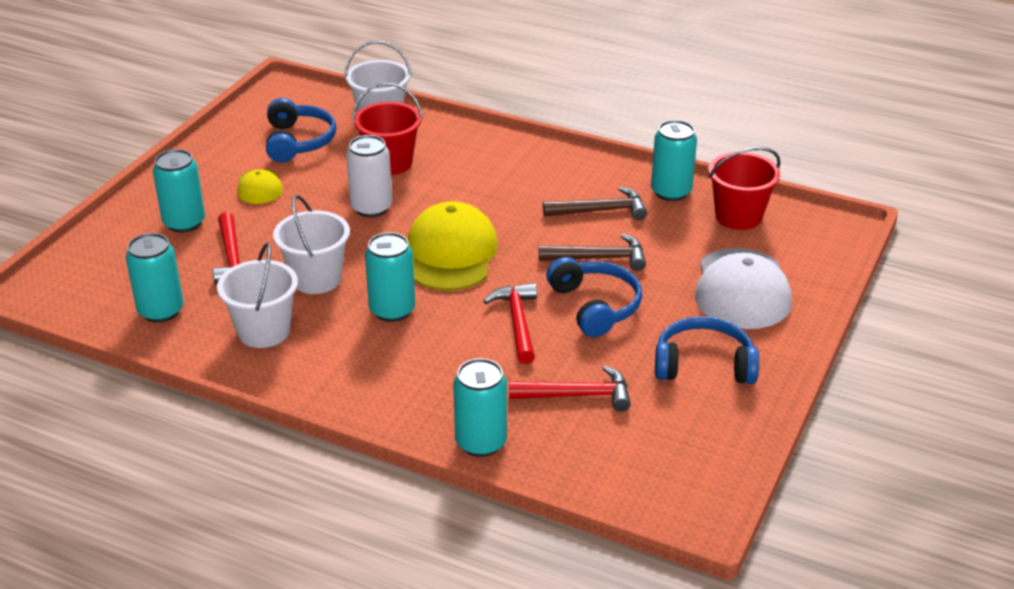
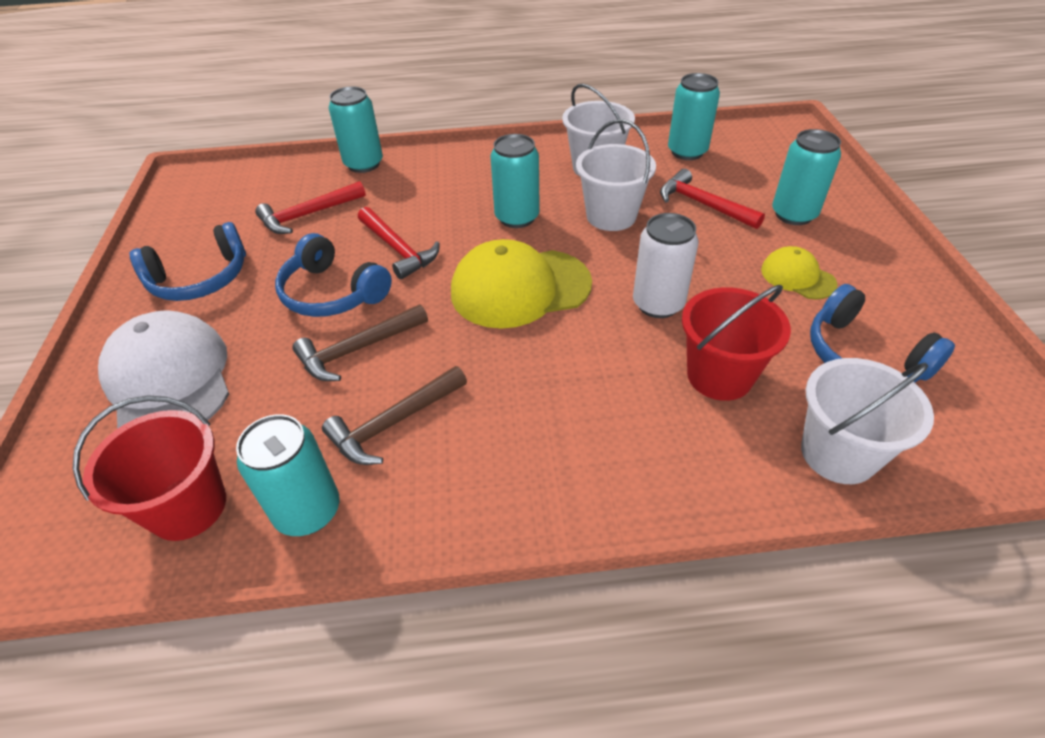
camera: 150 degrees right, 10 degrees up
(451, 253) = (520, 288): yellow cap -> yellow cap turned 105 degrees clockwise

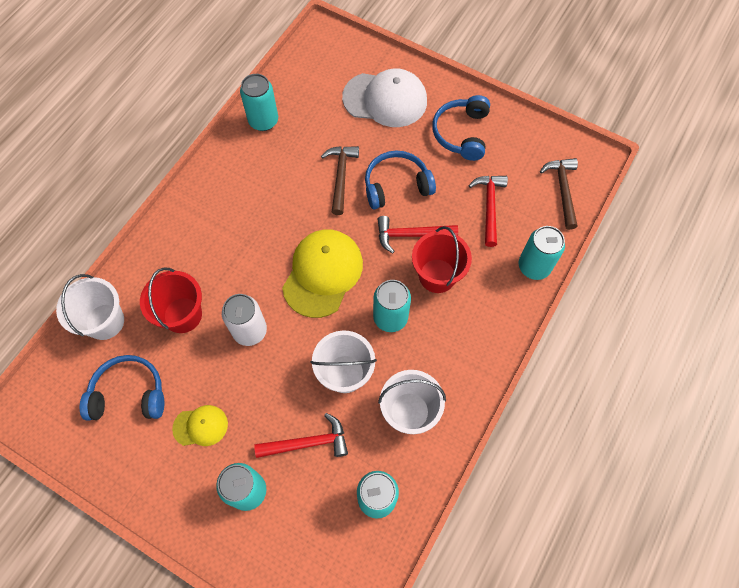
camera: 125 degrees right, 20 degrees up
(188, 507) = (301, 86): red bucket -> red bucket (437, 276)
(394, 423) = (281, 168): brown hammer -> brown hammer (562, 190)

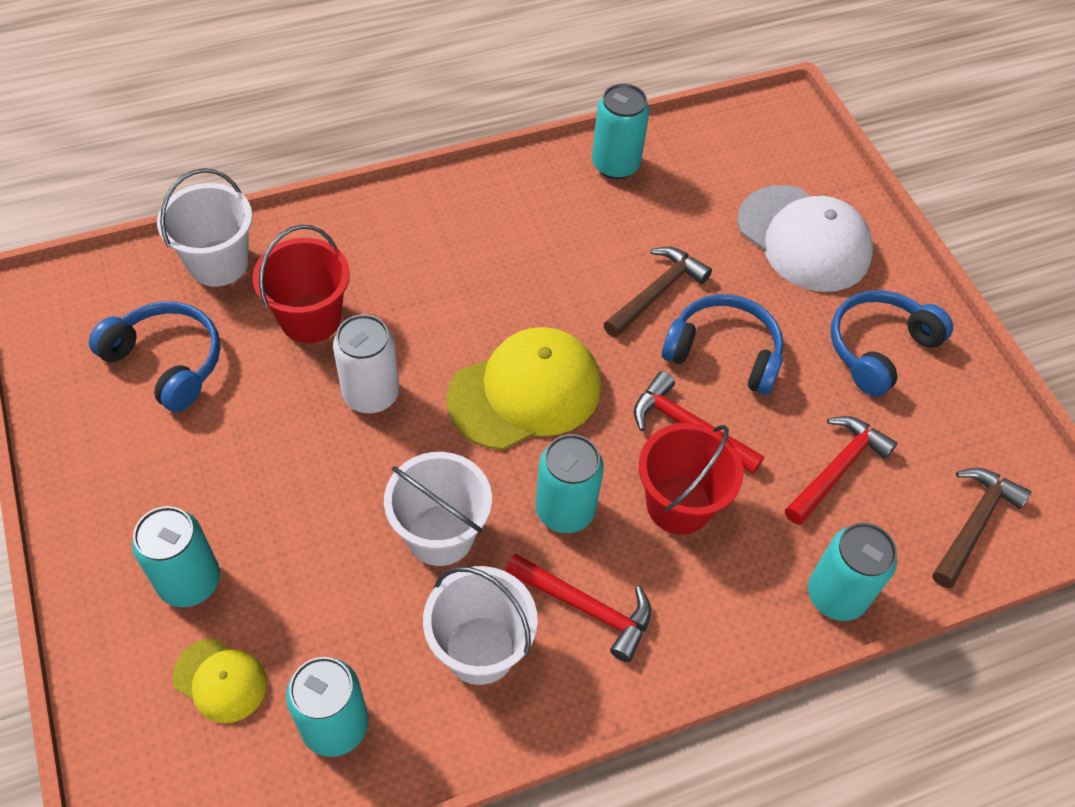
camera: 35 degrees right, 10 degrees down
(200, 426) = (209, 460): yellow cap -> yellow cap (220, 680)
(307, 443) = (314, 582): red hammer -> red hammer (586, 608)

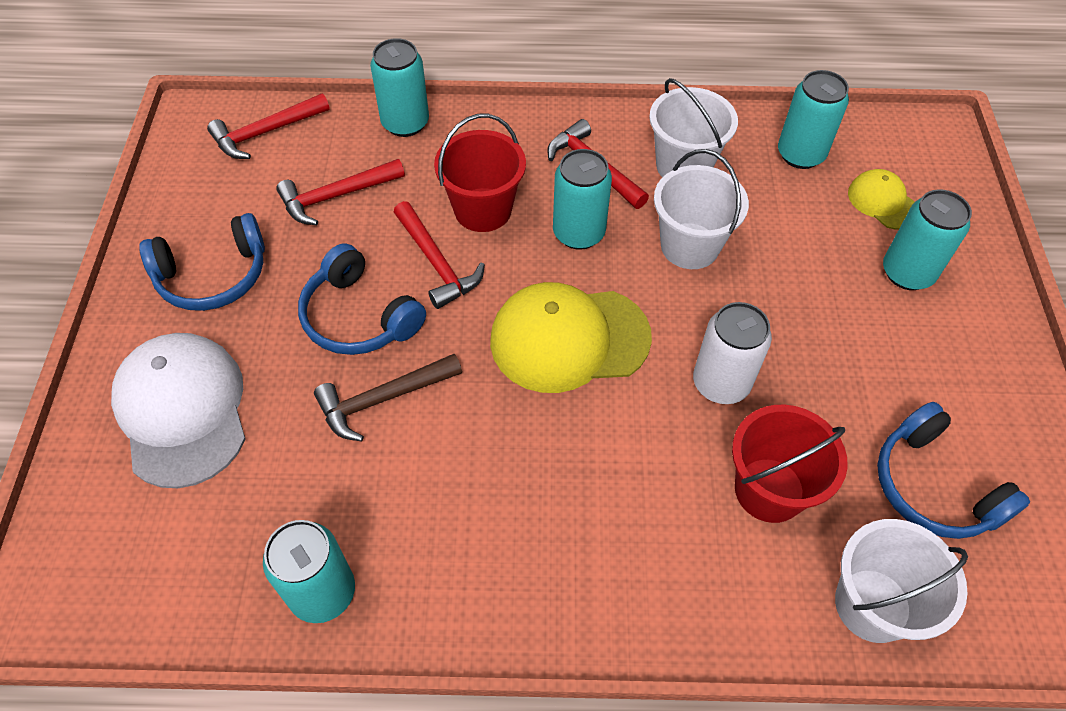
camera: 155 degrees left, 0 degrees up
(974, 524) = (266, 132): brown hammer -> red hammer

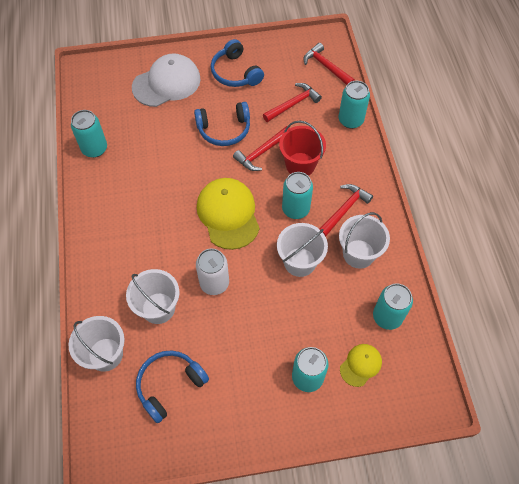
camera: 80 degrees right, 5 degrees up
(336, 196) = (293, 104): red hammer -> red hammer turned 90 degrees clockwise
(359, 317) = (224, 130): blue headphones -> blue headphones turned 135 degrees counterclockwise
(383, 399) = (183, 148): brown hammer -> none
(769, 490) = (158, 308): red bucket -> white bucket

